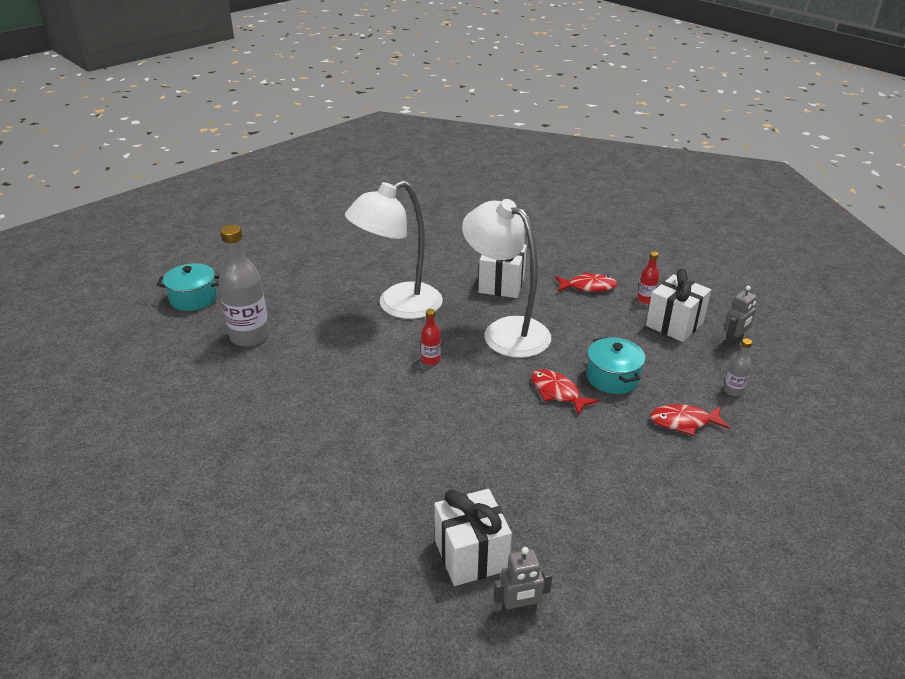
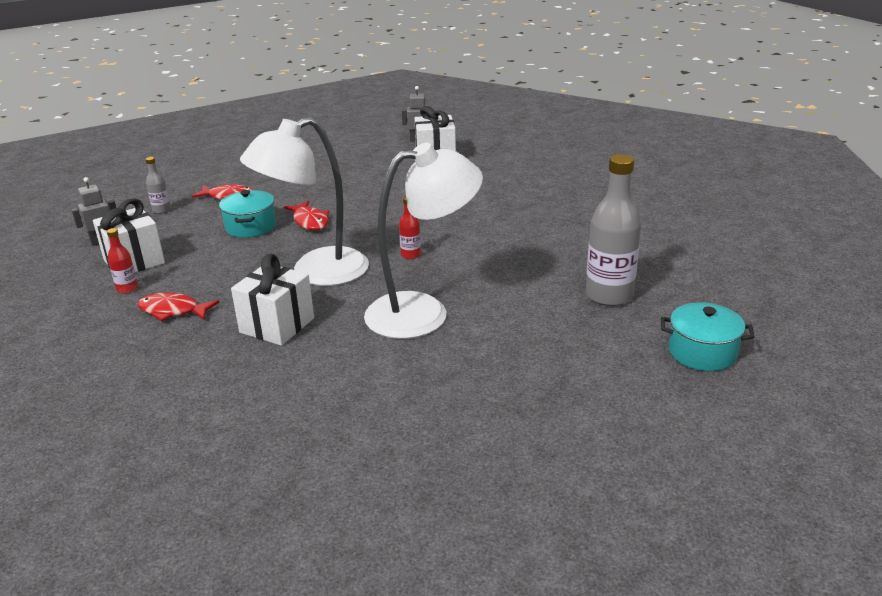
camera: 165 degrees left, 5 degrees down
(505, 331) = (316, 272): white lamp -> white lamp turned 90 degrees clockwise

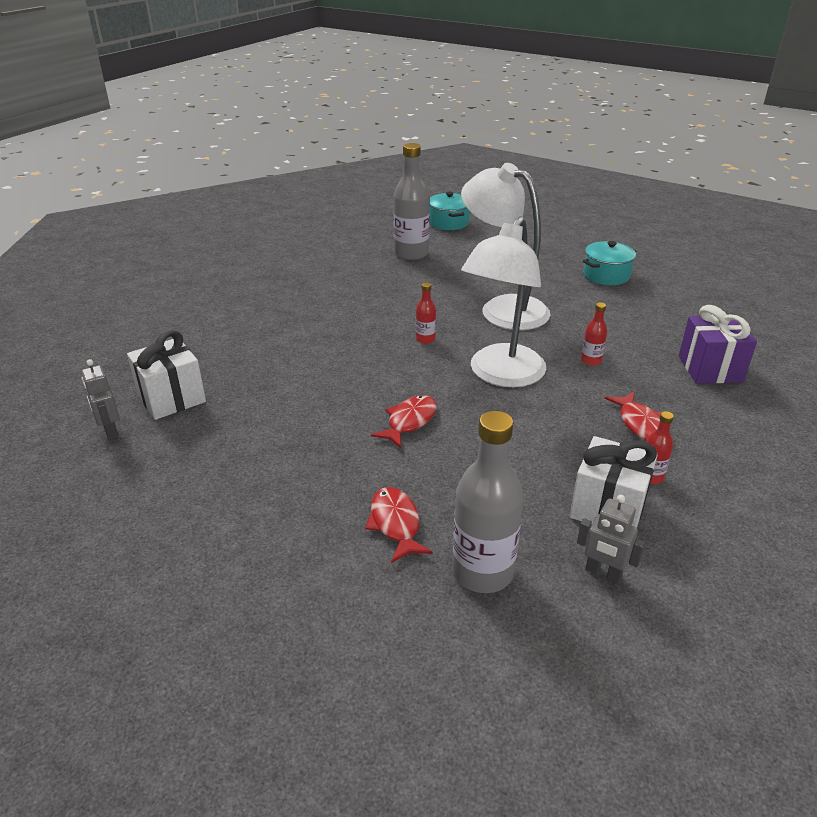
camera: 120 degrees left, 5 degrees up
(161, 210) = (482, 572): grey bottle -> grey bottle, size x2.12
(173, 392) = (710, 369): none -> purple gift
(250, 227) = (456, 459): turquoise pot -> turquoise pot (606, 275)
(277, 325) = (591, 361): white gift -> red bottle
(316, 272) = (501, 375): white lamp -> white lamp turned 90 degrees clockwise

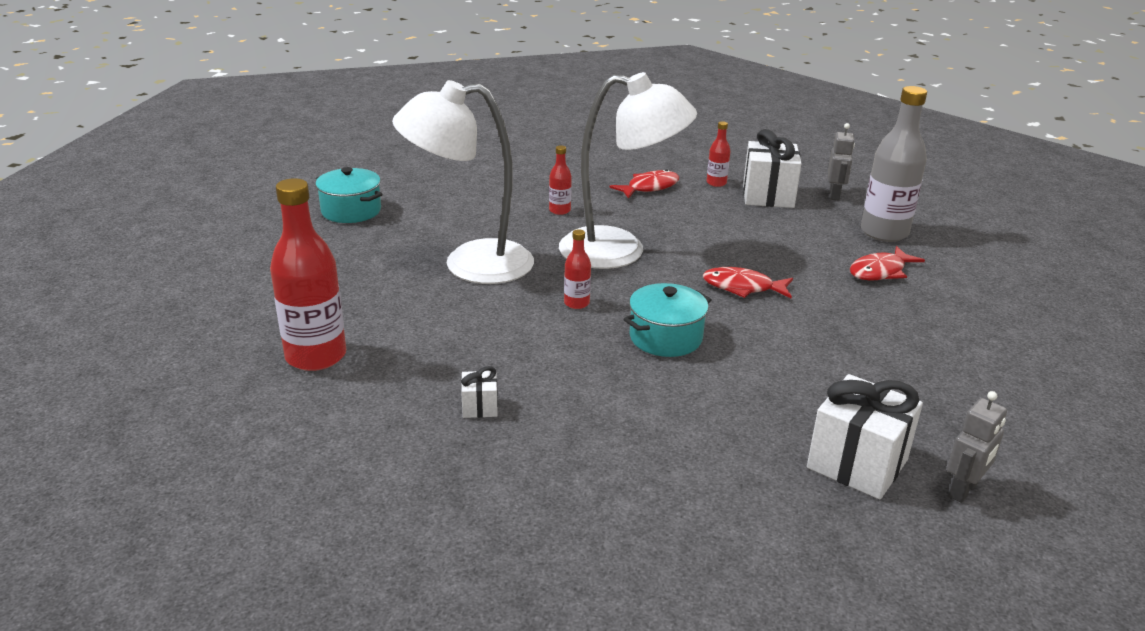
camera: 110 degrees left, 5 degrees down
(330, 290) = (480, 407): none -> white gift
(411, 254) = (316, 356): grey bottle -> red bottle
(448, 223) = (171, 341): turquoise pot -> turquoise pot (665, 337)
(503, 308) = (470, 264): white lamp -> white lamp turned 60 degrees clockwise
(710, 369) = (537, 163): purple gift -> none

